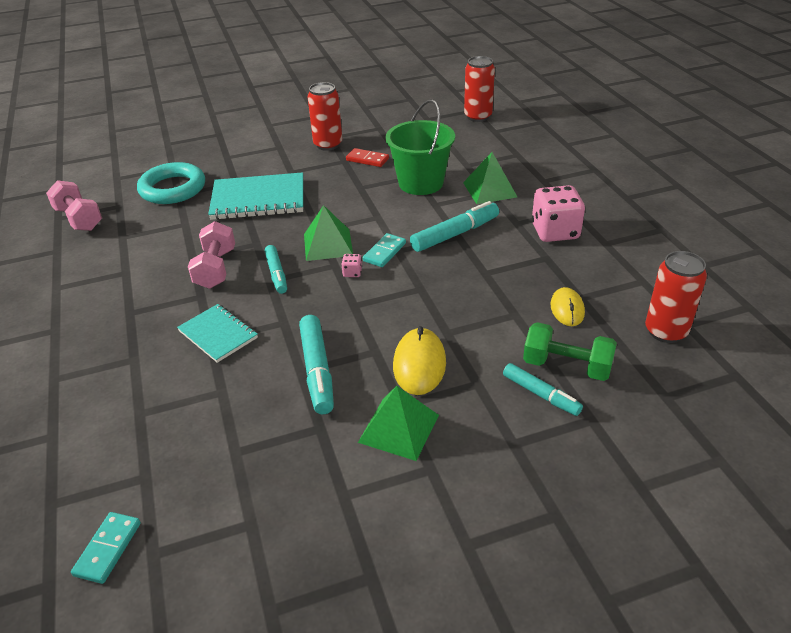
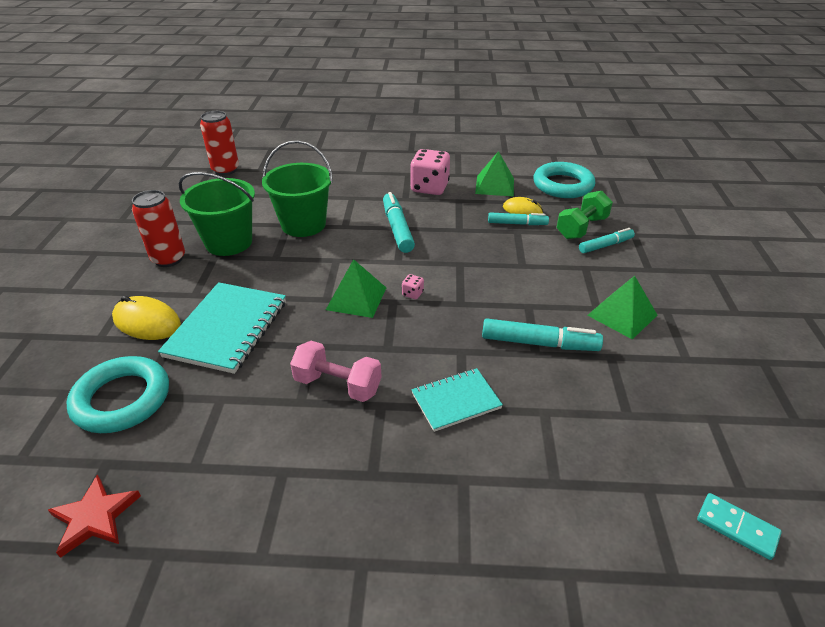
camera: 70 degrees left, 0 degrees up
(79, 219) = (95, 517): pink dumbbell -> red star
(277, 274) = (380, 341): turquoise marker -> turquoise marker (517, 223)
(367, 159) = (229, 242): red domino -> green bucket
(384, 252) = (395, 269): turquoise domino -> none
(419, 364) = (554, 287): yellow mouse -> yellow mouse (147, 322)
(489, 189) = (348, 196): green pyramid -> green pyramid (495, 185)
(665, 331) = (563, 185): red can -> turquoise ring

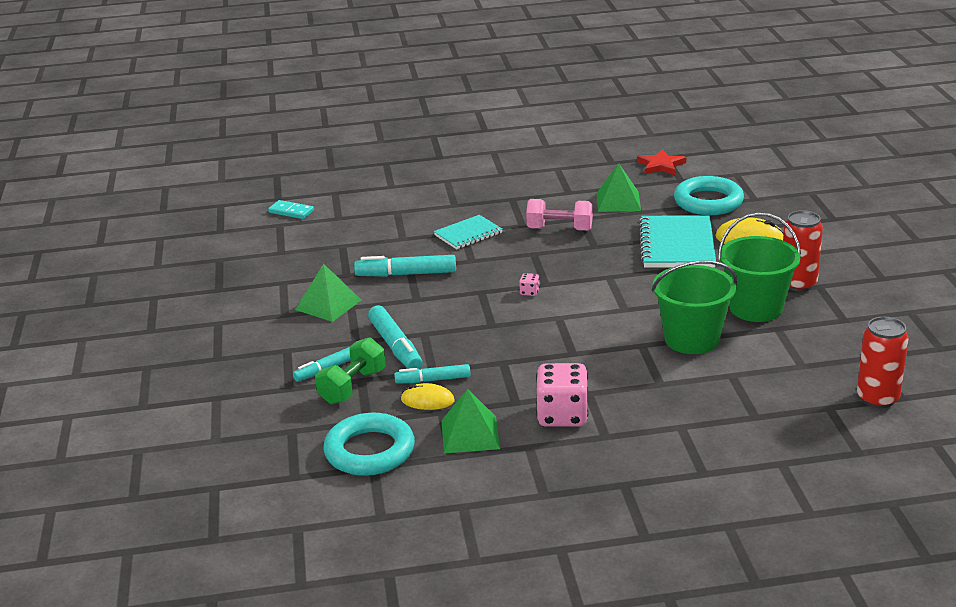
camera: 170 degrees right, 10 degrees down
(356, 298) = (581, 281): green pyramid -> green pyramid (618, 201)
(397, 228) = (577, 351): turquoise marker -> turquoise marker (395, 346)

